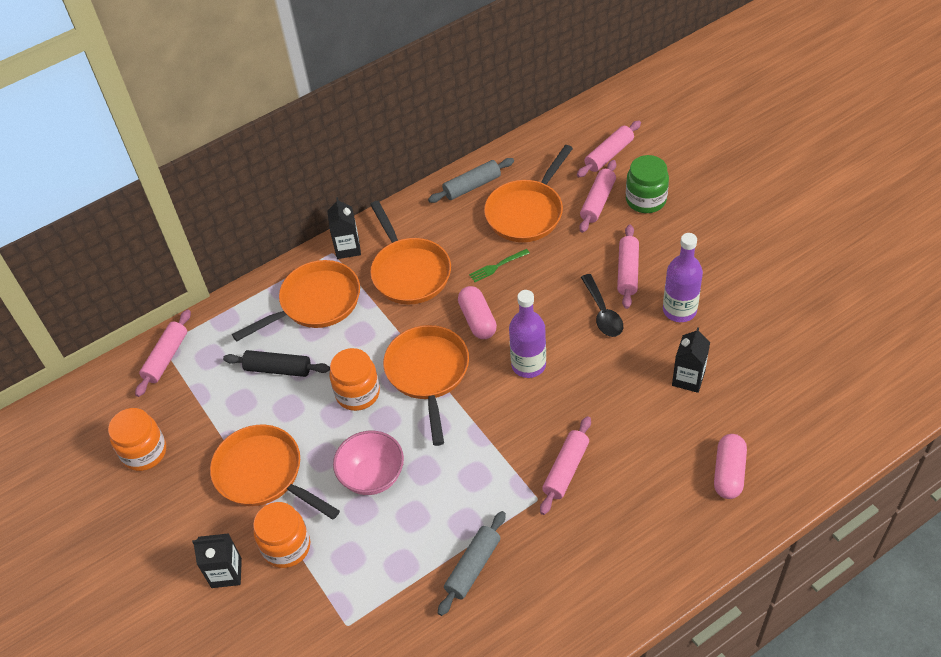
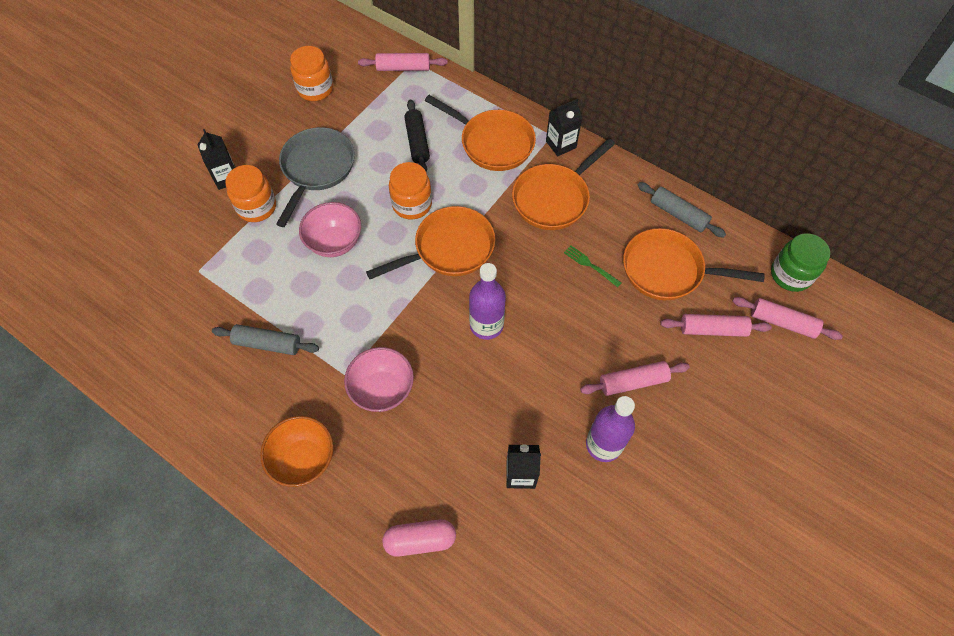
camera: 65 degrees right, 10 degrees up
(264, 474) = (317, 169): orange pan -> grey pan
(477, 320) = (521, 268): pink capsule -> none
(566, 470) = (382, 389): pink rolling pin -> pink bowl
(603, 313) = (571, 372): black spoon -> none
(618, 556) = (303, 459): none -> orange bowl
(646, 200) = (737, 374): green jar -> green jar (790, 274)

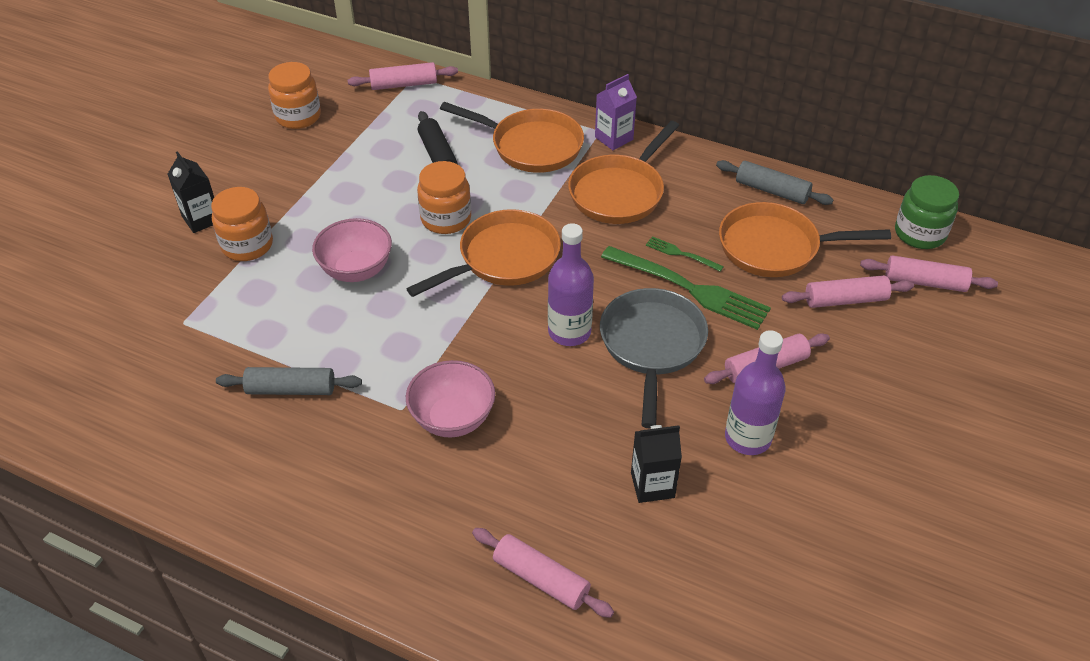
camera: 10 degrees left, 15 degrees down
(303, 459) = (365, 510): orange bowl -> none
(317, 169) = (317, 197): grey pan -> grey pan (652, 345)
(420, 540) = (541, 579): pink capsule -> pink rolling pin
(561, 144) = (614, 138): black carton -> purple carton
(589, 299) = (689, 288): none -> green fork

